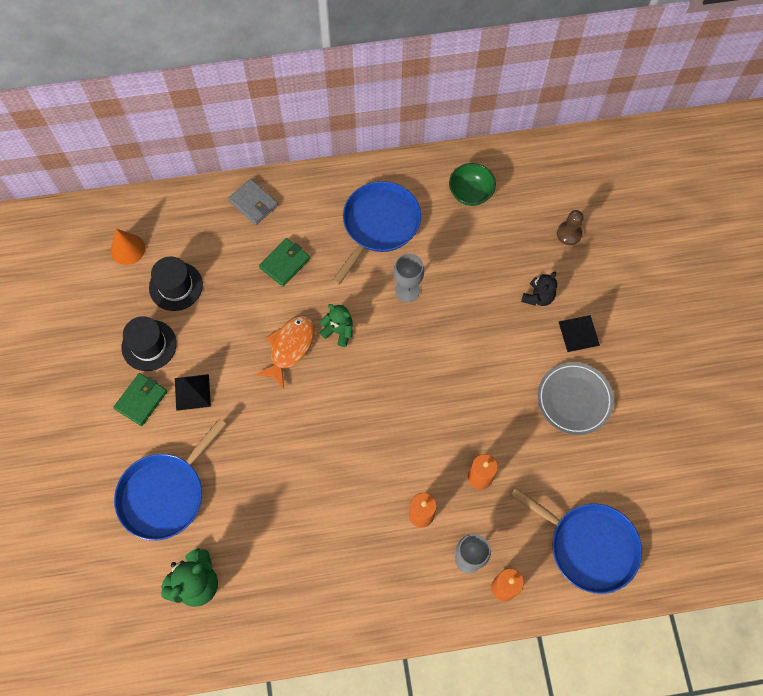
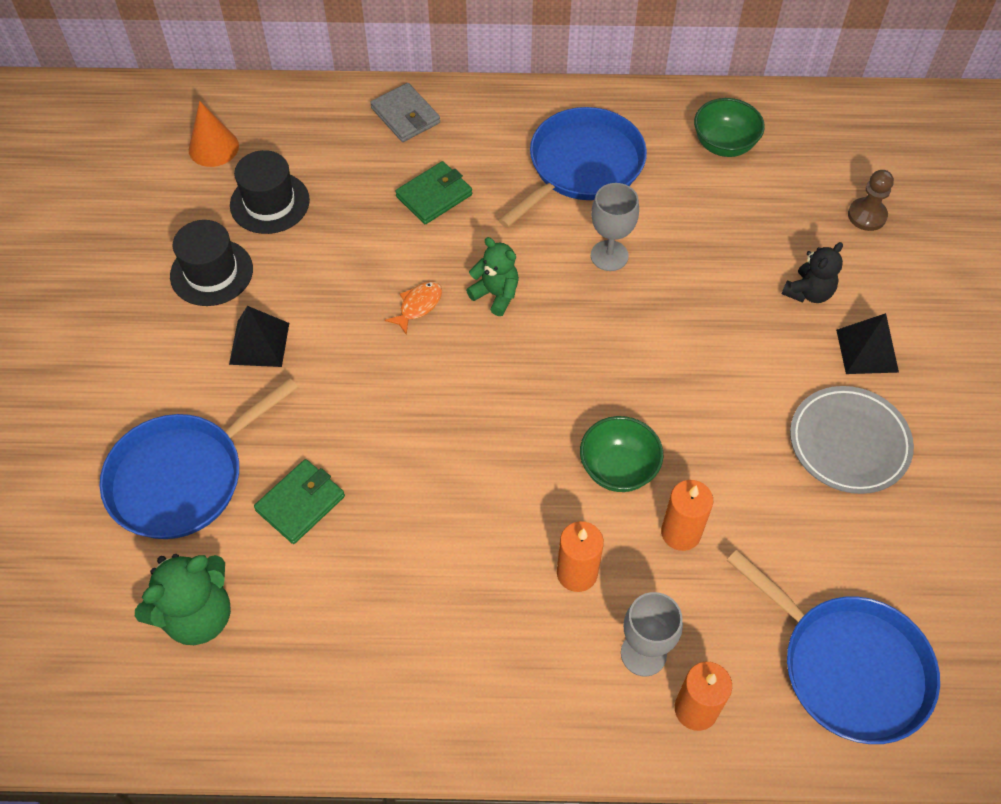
camera: 10 degrees right, 10 degrees down
(141, 400) = (181, 343): green wallet -> green wallet (300, 503)
(290, 348) = (418, 306): orange fish -> orange fish, size x0.56
(435, 441) = (618, 469): none -> green bowl

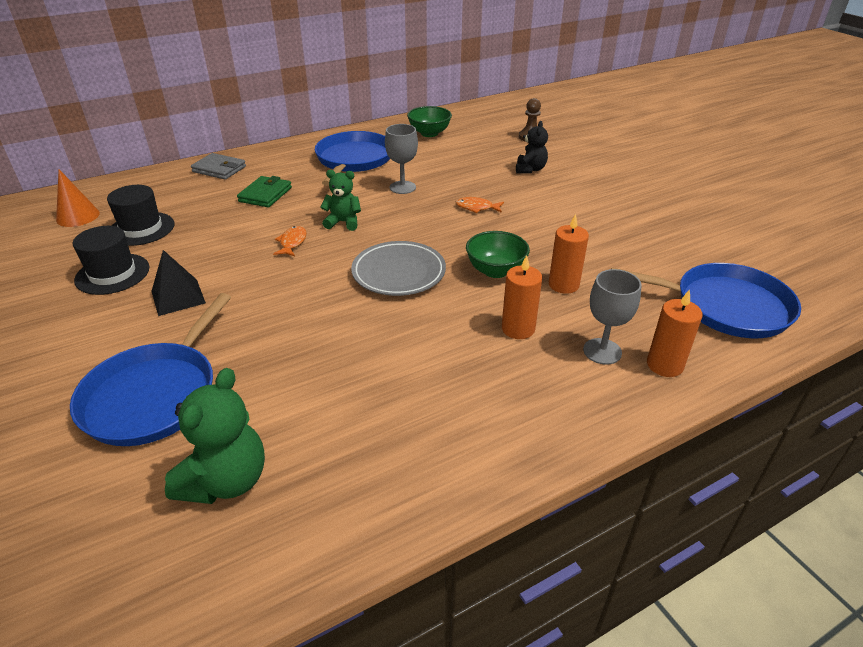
camera: 30 degrees left, 20 degrees down
(300, 503) = (275, 371): green wallet -> none
(677, 341) = (477, 208): none -> orange fish
(849, 443) = (615, 216): grey plate -> grey plate (399, 273)
(867, 351) = (584, 180): black pyramid -> none

